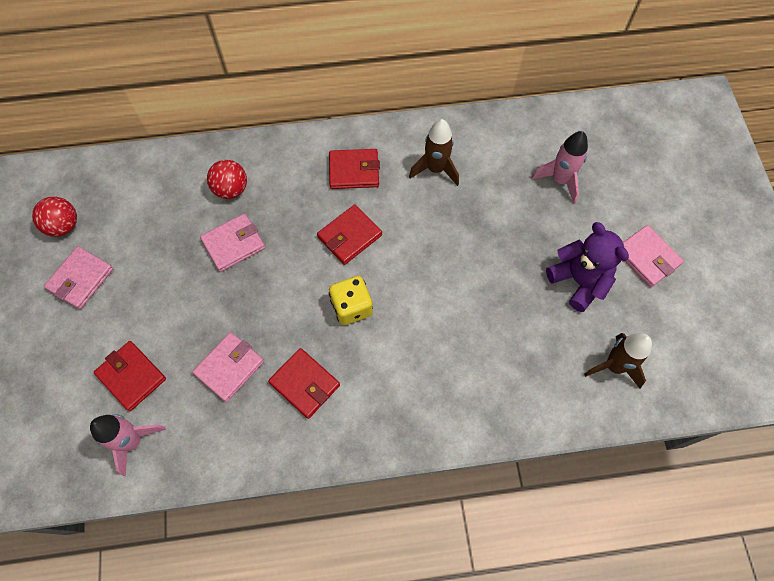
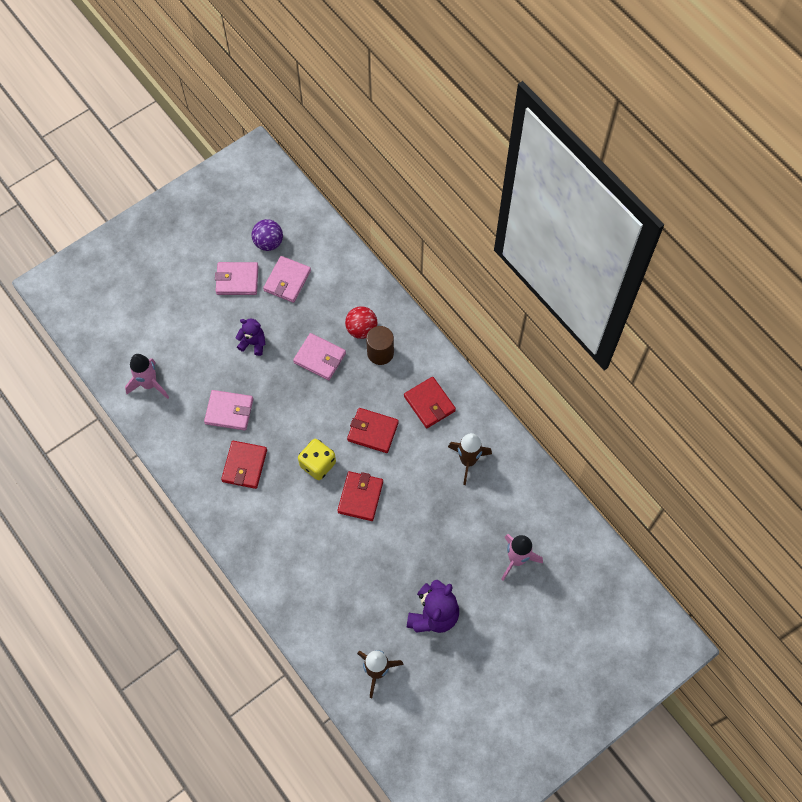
camera: 60 degrees right, 0 degrees up
(63, 226) = (268, 243): red ball -> purple ball
(131, 376) = (190, 355): red wallet -> red wallet (360, 497)
(167, 301) = (253, 343): none -> purple teddy bear
(269, 186) = (380, 353): none -> brown cylinder
(647, 258) = (485, 658): pink wallet -> pink wallet (287, 281)

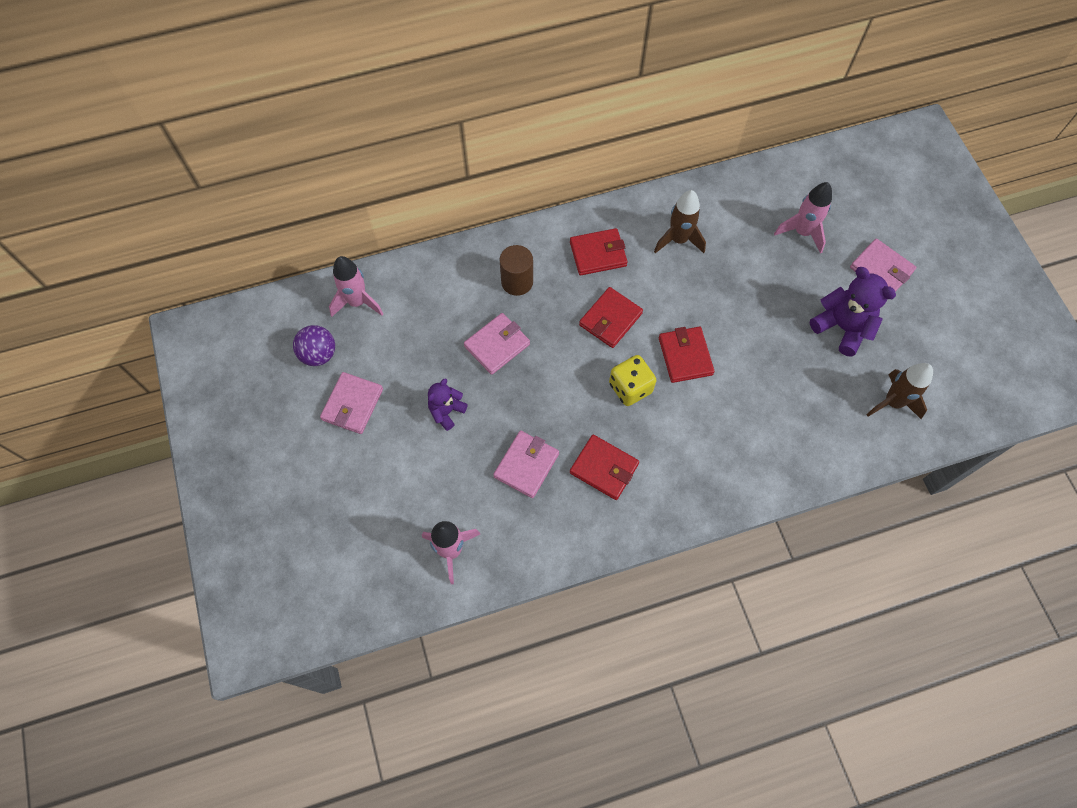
camera: 70 degrees left, 0 degrees up
(287, 281) = (380, 349): pink wallet -> pink wallet (881, 269)
(320, 250) = (357, 302): none -> pink rocket
(360, 497) = (685, 356): red wallet -> red wallet turned 45 degrees clockwise
(361, 329) = (479, 291): red ball -> none

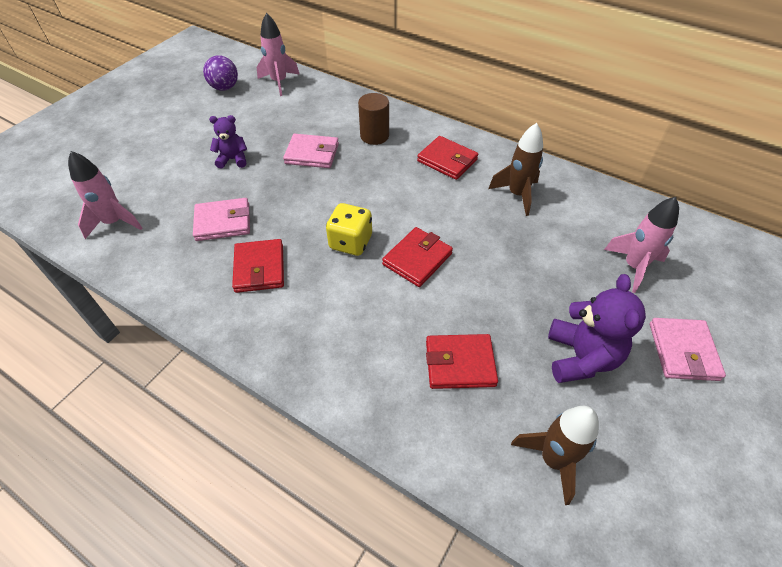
camera: 50 degrees right, 15 degrees down
(352, 404) = (199, 118): pink wallet -> none
(610, 319) = (399, 197): red wallet -> red wallet (460, 363)

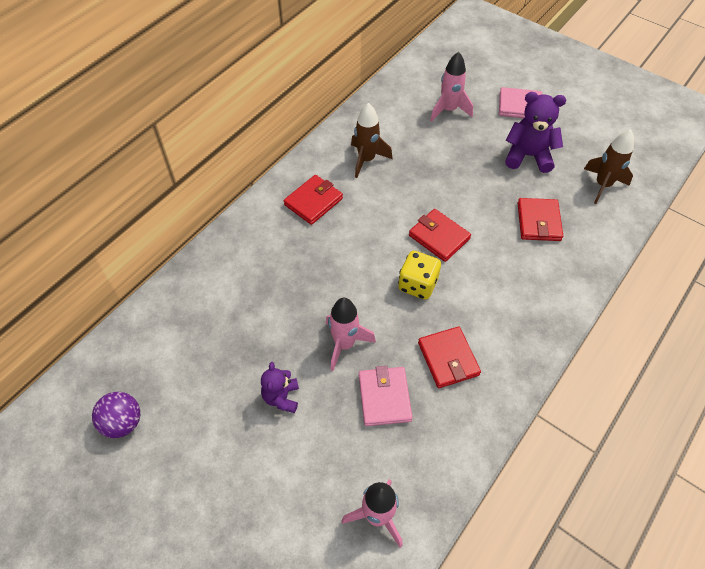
camera: 85 degrees left, 5 degrees up
(259, 268) = (448, 359): red wallet -> red wallet turned 75 degrees clockwise
(279, 82) = (130, 354): pink rocket -> pink rocket (344, 344)
(312, 154) = (284, 316): pink wallet -> none
(374, 136) = (264, 257): brown cylinder -> none

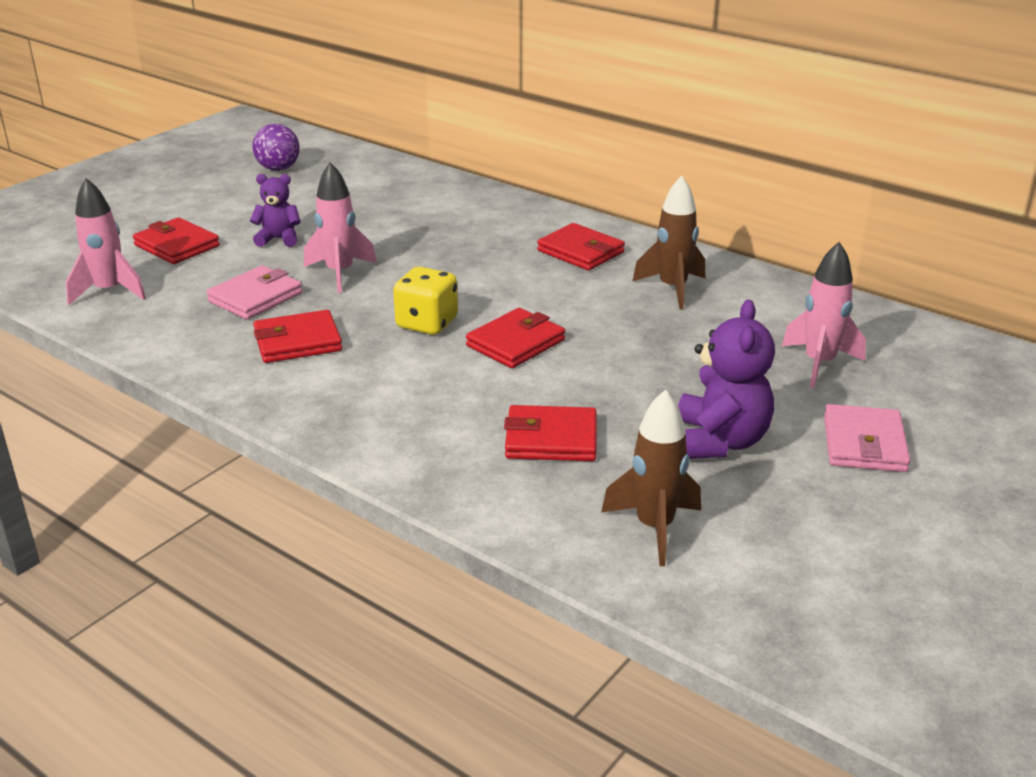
camera: 90 degrees right, 25 degrees down
(290, 480) = (177, 245): none -> red wallet
(384, 397) = (255, 297): pink wallet -> pink wallet turned 45 degrees counterclockwise

